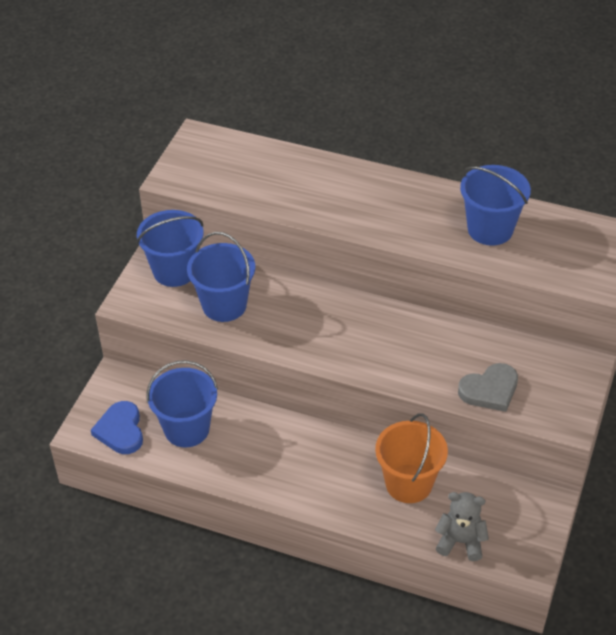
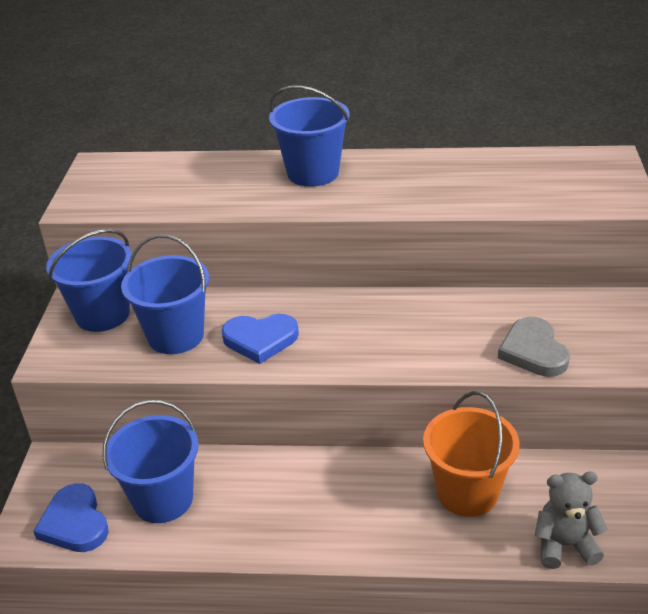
camera: 15 degrees left, 10 degrees down
(286, 325) = (260, 339): none -> blue heart
(490, 229) = (468, 180): blue bucket -> blue bucket (313, 173)
(490, 390) = (533, 351): grey heart -> grey heart turned 120 degrees clockwise

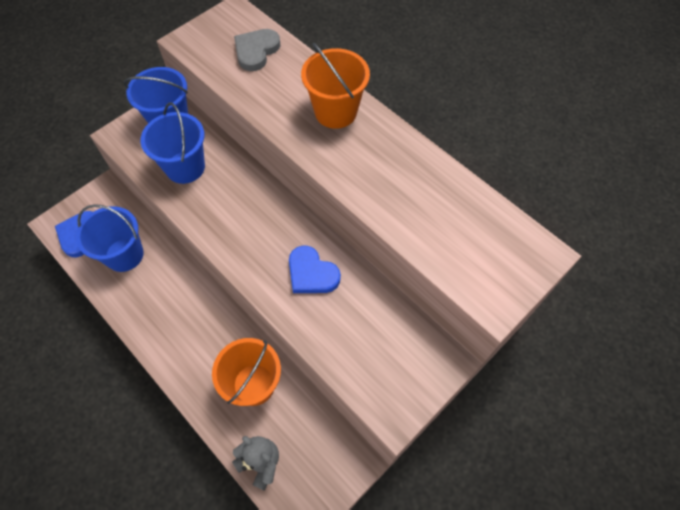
camera: 40 degrees right, 25 degrees up
(260, 339) = (219, 206): blue heart -> blue heart (311, 273)
(313, 173) = (335, 112): blue bucket -> orange bucket
(533, 351) = (344, 346): grey heart -> grey heart (256, 51)

